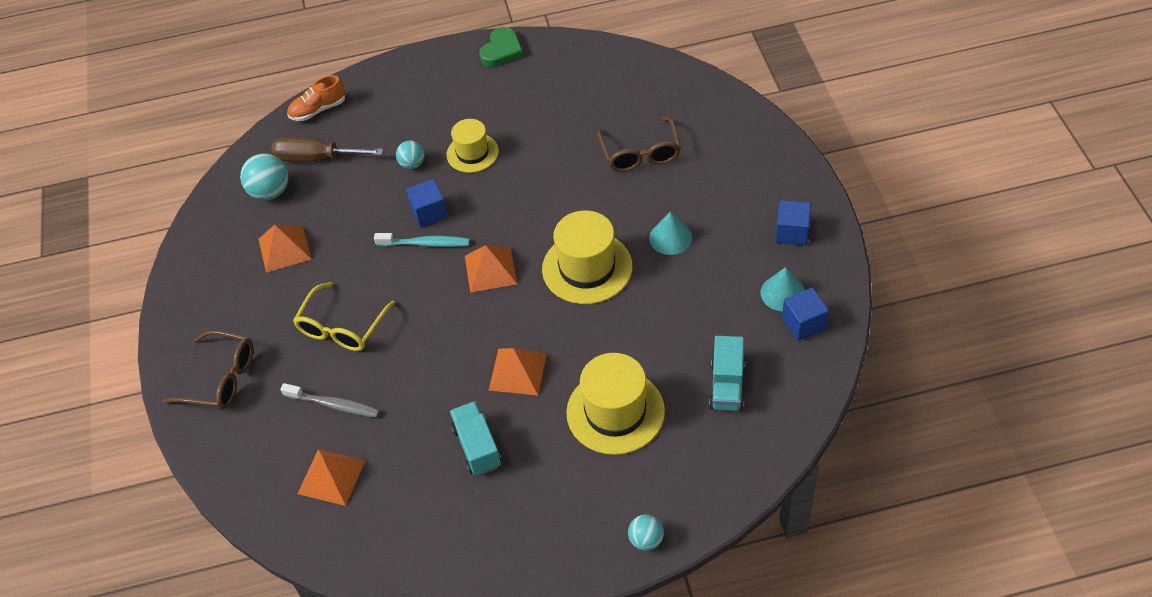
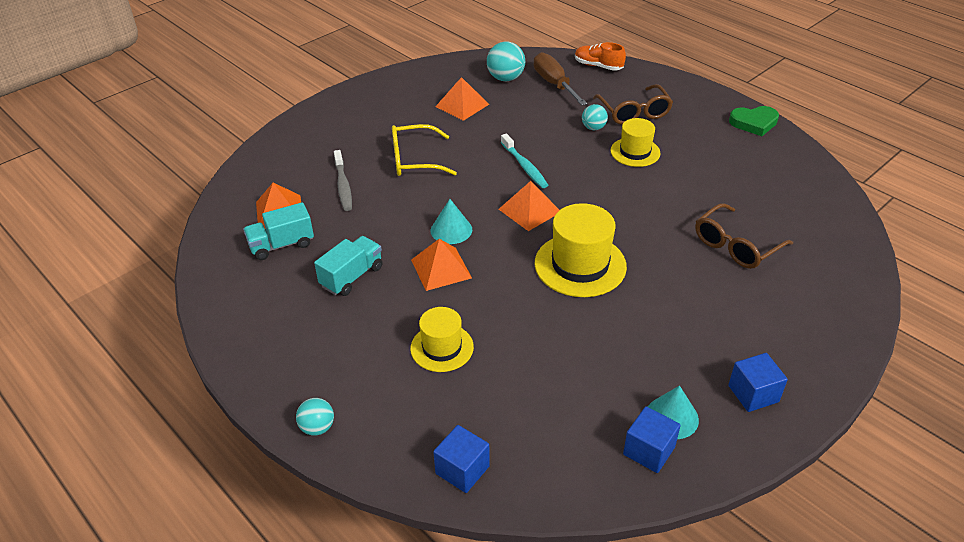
camera: 55 degrees right, 10 degrees down
(221, 379) = (331, 127): brown glasses -> brown glasses (634, 112)
(429, 213) = (555, 155): blue cube -> blue cube (462, 470)
(615, 412) = (442, 348): yellow hat -> yellow hat, size x0.63
(670, 238) = (662, 305): turquoise cone -> turquoise cone (451, 230)
(727, 386) = (526, 418): turquoise truck -> turquoise truck (281, 245)

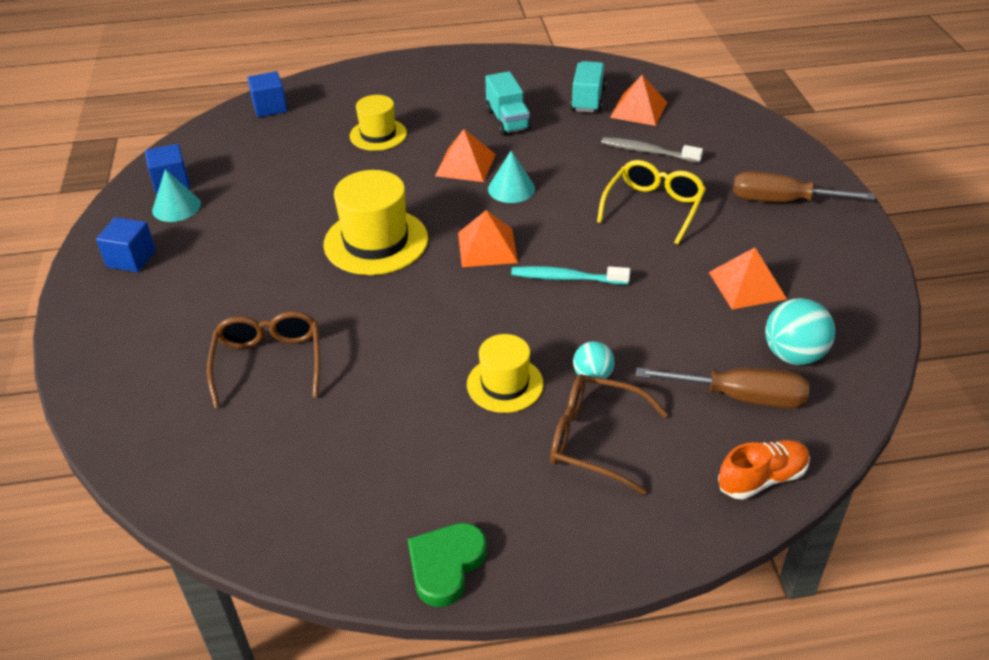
camera: 125 degrees right, 0 degrees up
(317, 427) = (375, 69): turquoise ball -> none
(361, 116) = (782, 201): none -> brown screwdriver

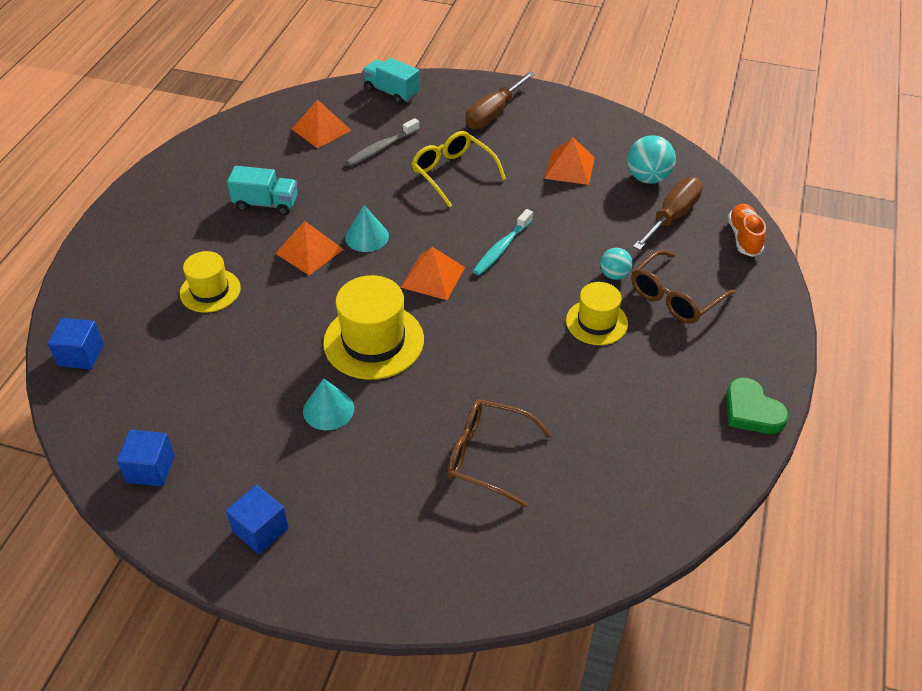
camera: 65 degrees left, 5 degrees up
(176, 207) = (199, 474): turquoise cone -> turquoise cone (328, 409)
(587, 100) = (280, 149): turquoise truck -> turquoise truck (391, 92)

